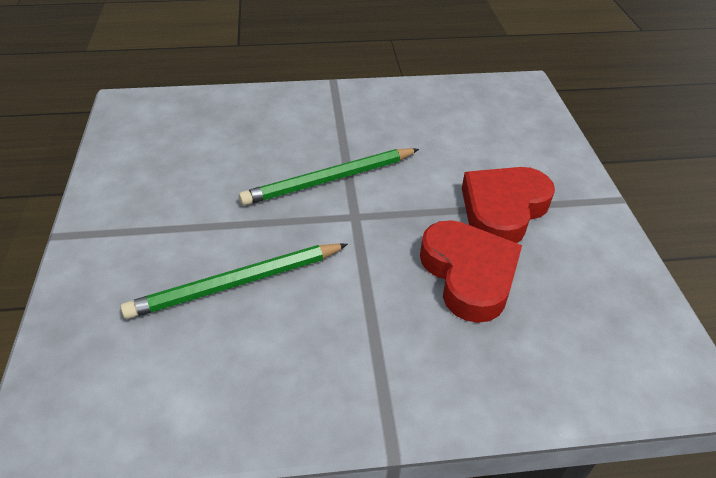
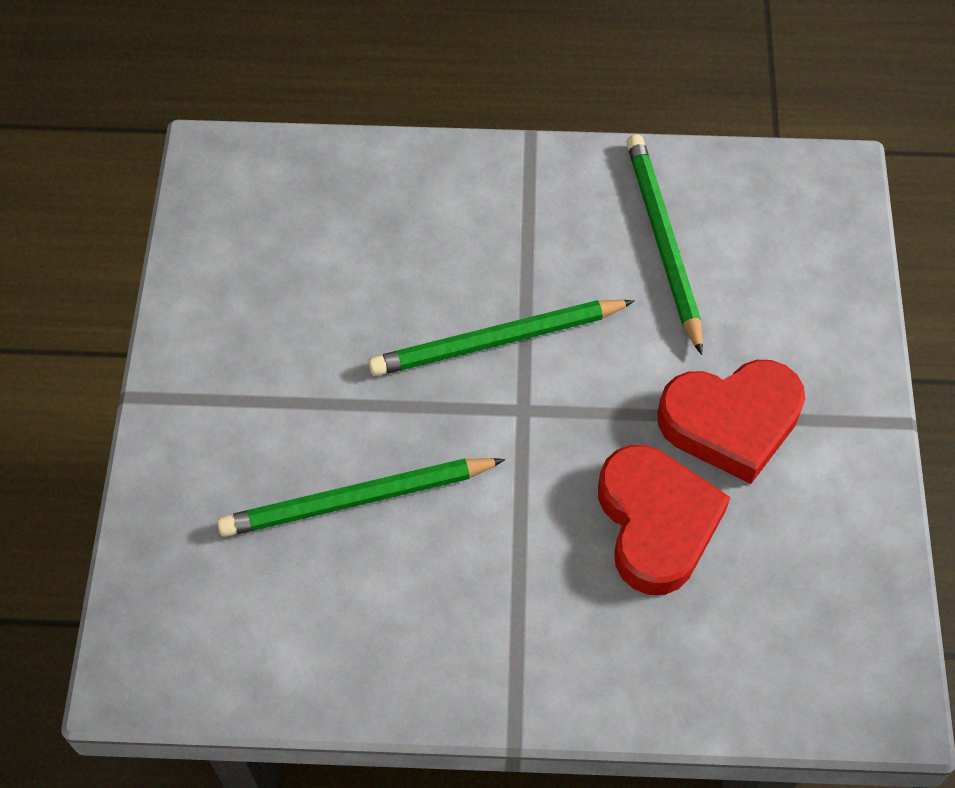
camera: 10 degrees right, 15 degrees up
(428, 122) = (662, 242): none -> green pencil
(503, 209) = (731, 422): red heart -> red heart turned 150 degrees counterclockwise

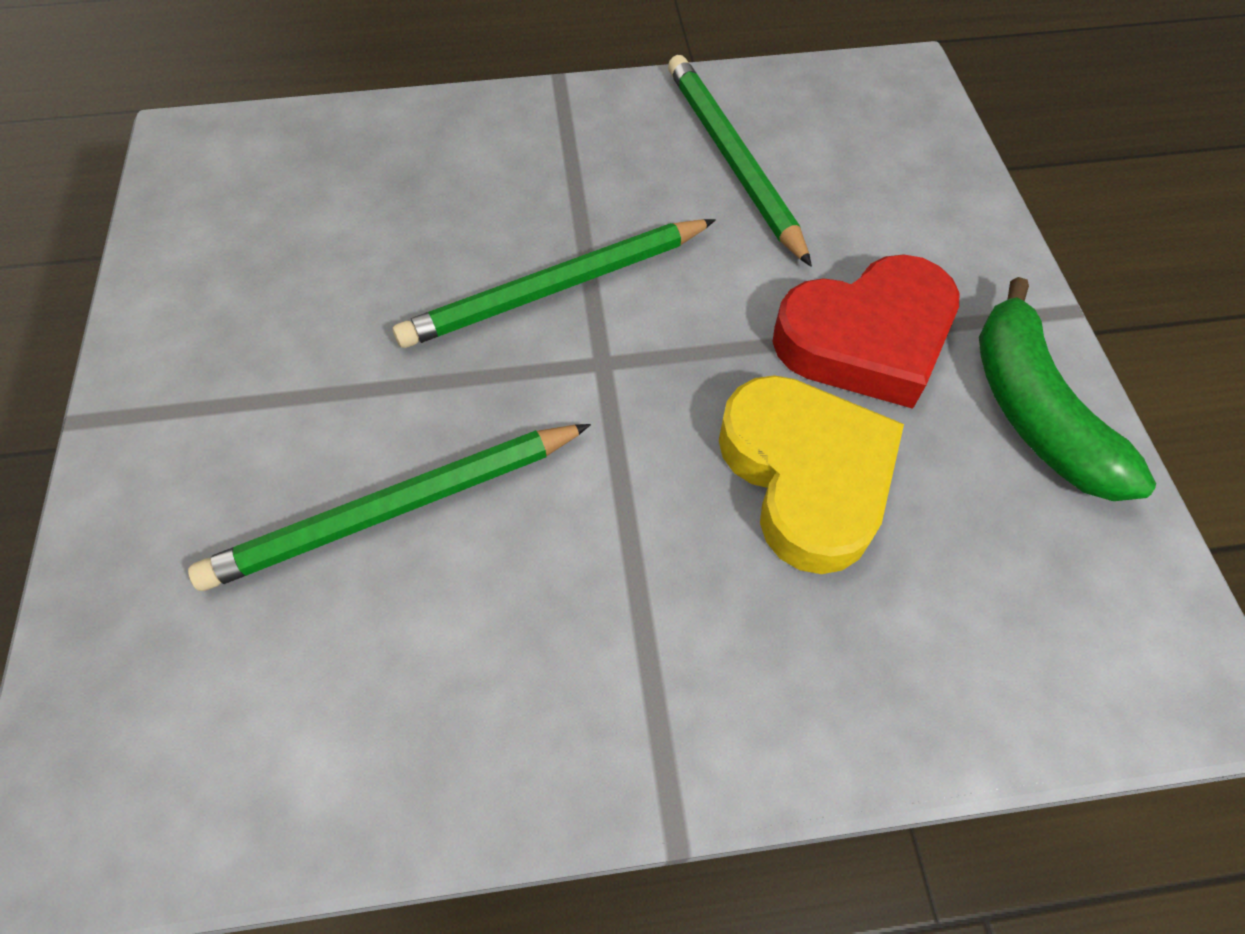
camera: 10 degrees left, 0 degrees up
(656, 523) = (806, 476): red heart -> yellow heart
(843, 500) = (1034, 410): none -> green banana

